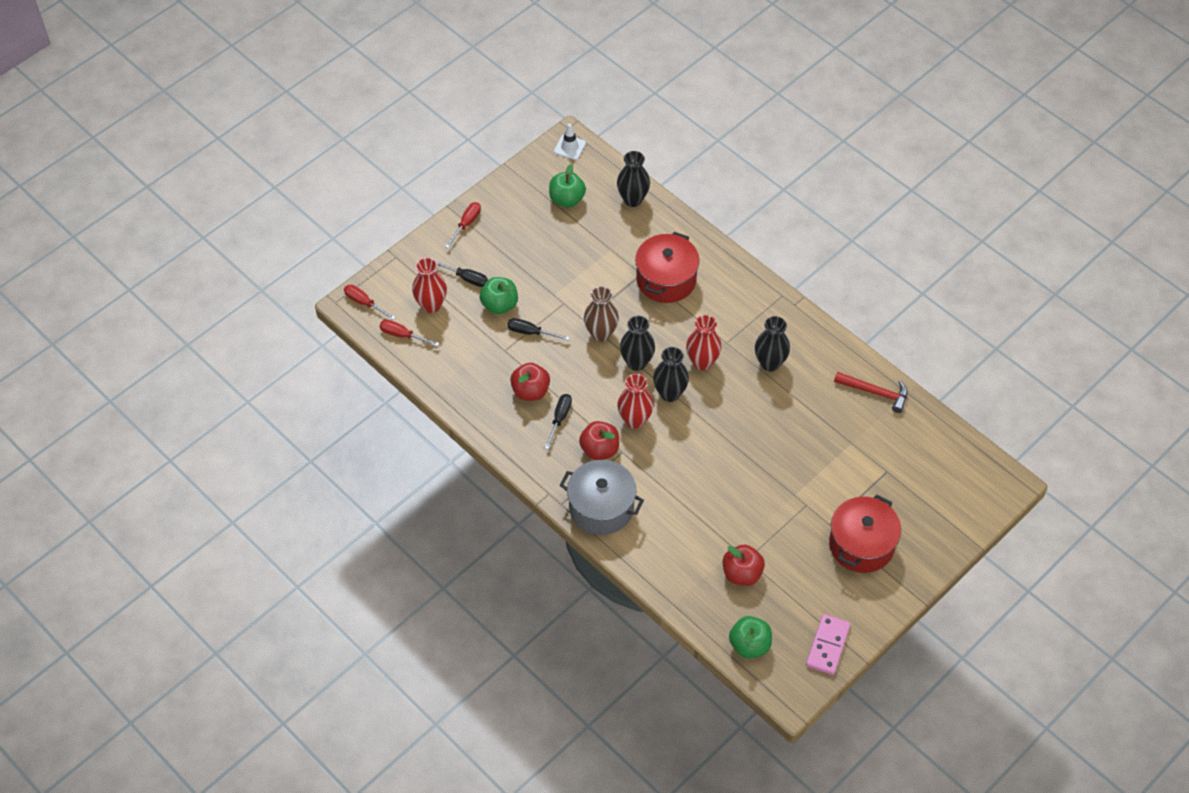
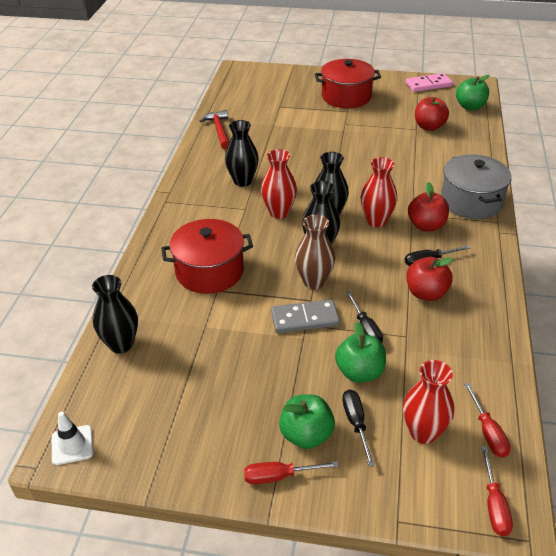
camera: 125 degrees left, 15 degrees down
(567, 199) = (162, 399): green apple -> green apple (306, 435)
(569, 305) = (305, 319): none -> grey domino

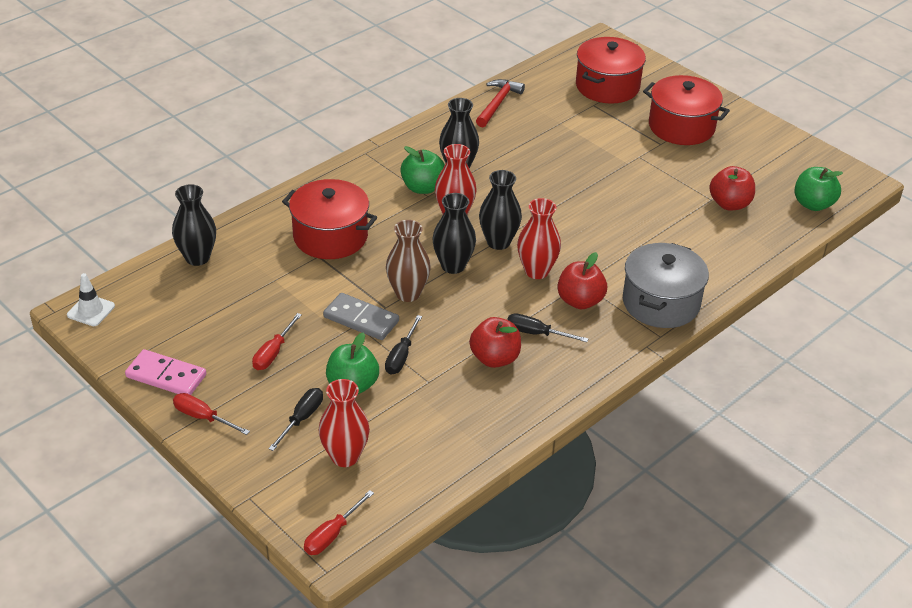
camera: 35 degrees right, 0 degrees up
(274, 92) = (607, 86): none -> red pot
(306, 435) = (255, 403): green apple -> green apple (422, 187)
(428, 85) = (800, 155): pink domino -> pink domino (166, 376)
(488, 432) = (396, 489): red screwdriver -> red screwdriver (273, 353)

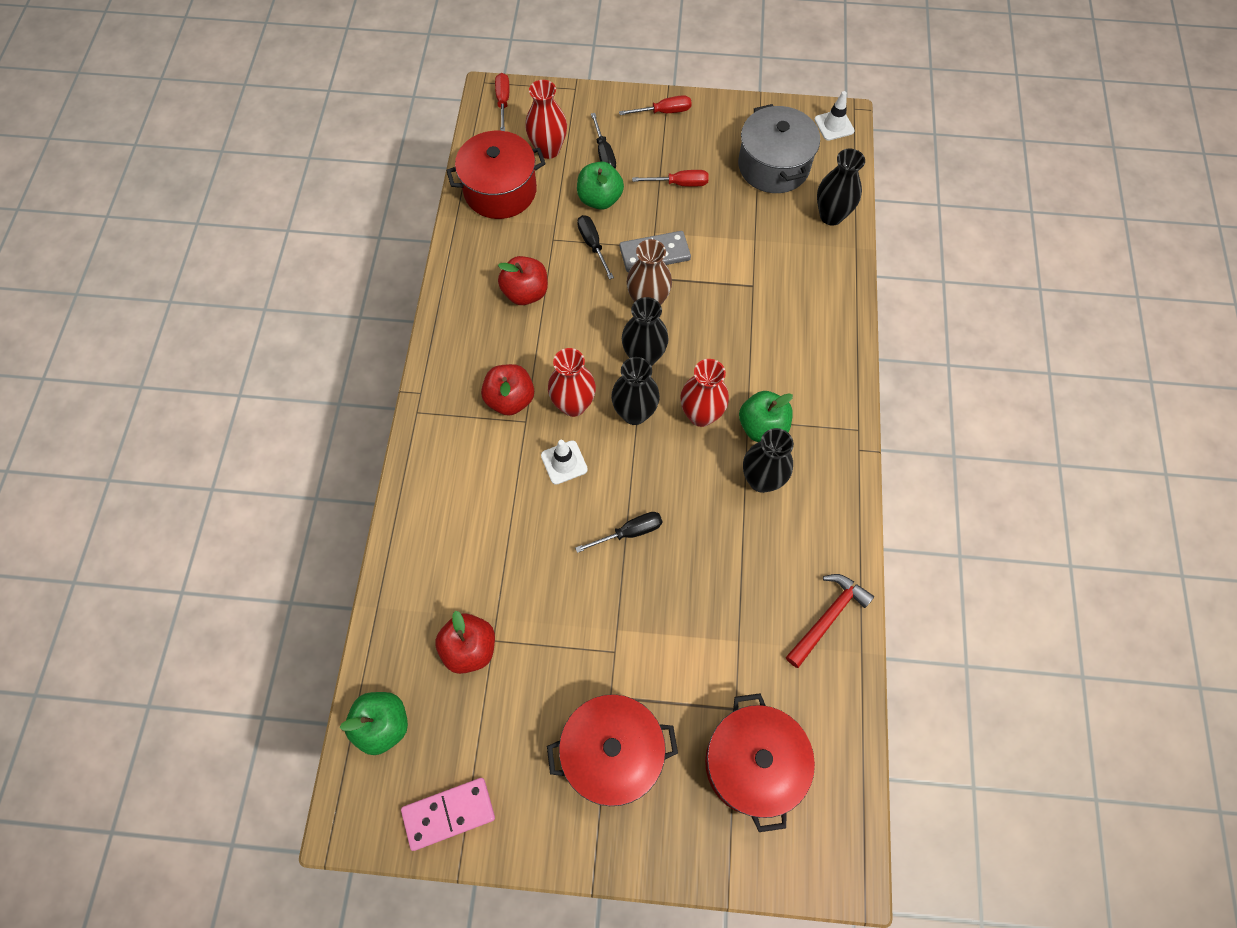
camera: 140 degrees right, 25 degrees up
(166, 376) = (722, 120): pink domino -> pink domino (449, 814)
(273, 353) = (679, 183): red screwdriver -> red screwdriver turned 105 degrees clockwise
(330, 236) = (768, 311): red pot -> red pot (500, 190)
(498, 103) = (828, 617): red hammer -> red hammer turned 120 degrees counterclockwise
(536, 333) = (516, 339): black screwdriver -> black screwdriver (629, 532)
(578, 247) = (564, 462): none -> white traffic cone
(661, 303) = (442, 451): grey pot -> grey pot (773, 166)

